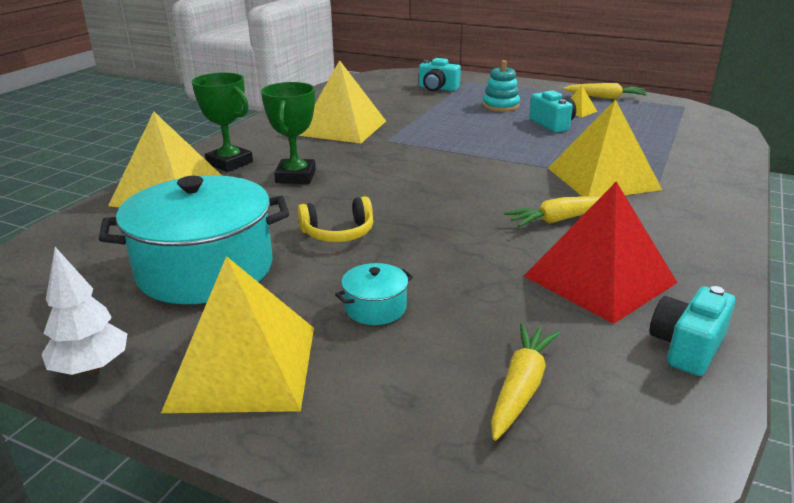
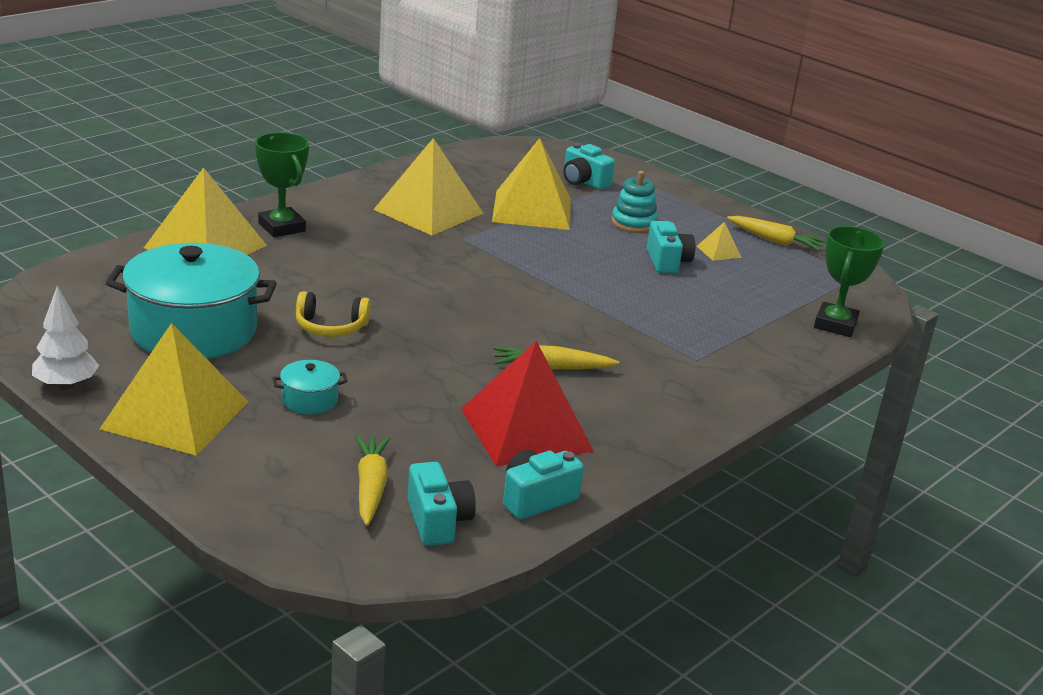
camera: 15 degrees right, 0 degrees up
(296, 176) = (335, 259): green trophy -> green trophy (835, 325)
(521, 387) = (371, 487): yellow carrot -> yellow carrot turned 45 degrees counterclockwise
(603, 178) = (646, 338): yellow pyramid -> yellow pyramid (532, 210)
(626, 406) = (438, 521): none -> turquoise camera

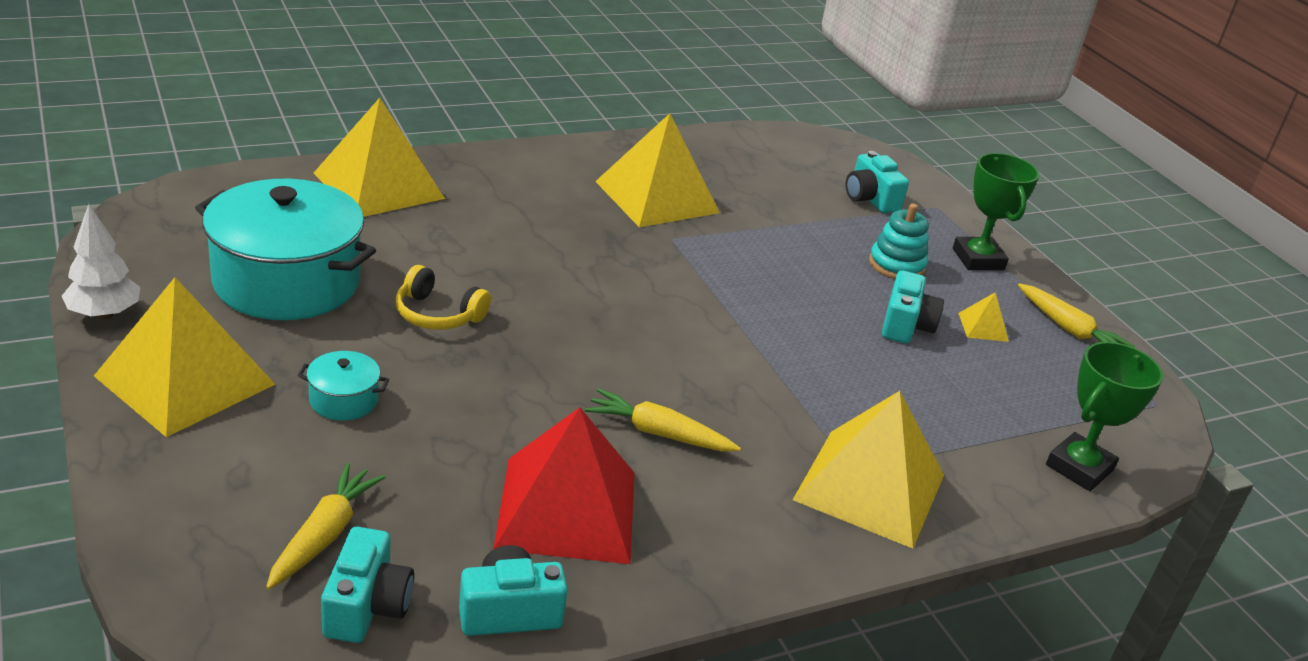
camera: 20 degrees right, 5 degrees up
(282, 227) = (477, 181): green trophy -> green trophy (978, 259)
(532, 210) = (781, 221): yellow pyramid -> yellow pyramid (869, 487)

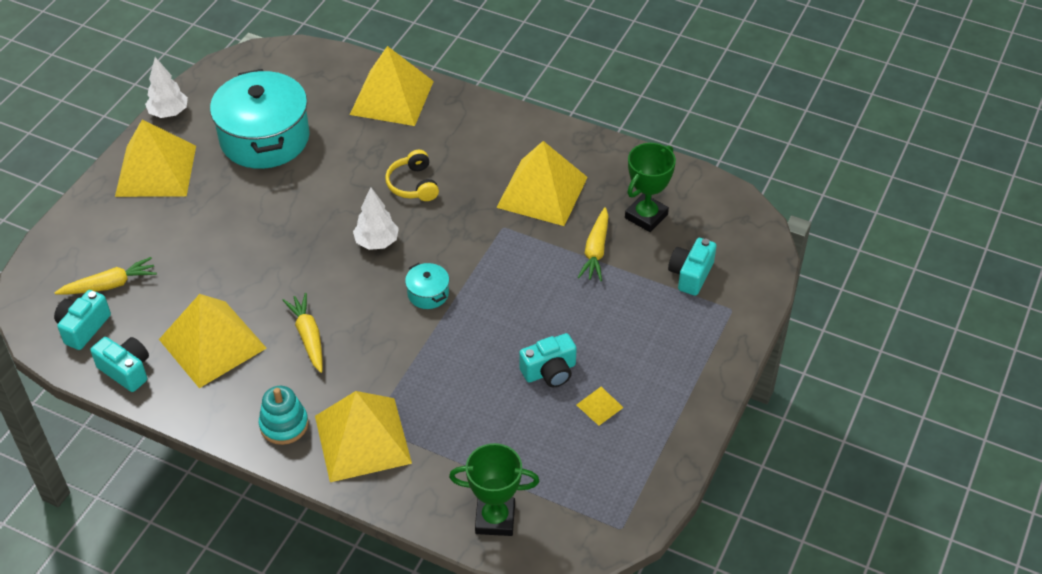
camera: 55 degrees right, 15 degrees up
(343, 400) = (201, 223): turquoise pot -> turquoise pot (428, 294)
(367, 606) = (83, 327): turquoise camera -> turquoise camera turned 150 degrees clockwise
(438, 314) = (306, 200): yellow headphones -> yellow headphones (413, 184)
(566, 509) = (212, 343): red pyramid -> yellow pyramid
(579, 311) = (377, 242): none -> white tree
(896, 265) = (619, 331): turquoise stacking toy -> turquoise stacking toy (284, 425)
(978, 259) = (687, 363): green trophy -> green trophy (646, 216)
(1069, 329) = (657, 447): yellow carrot -> yellow carrot (595, 251)

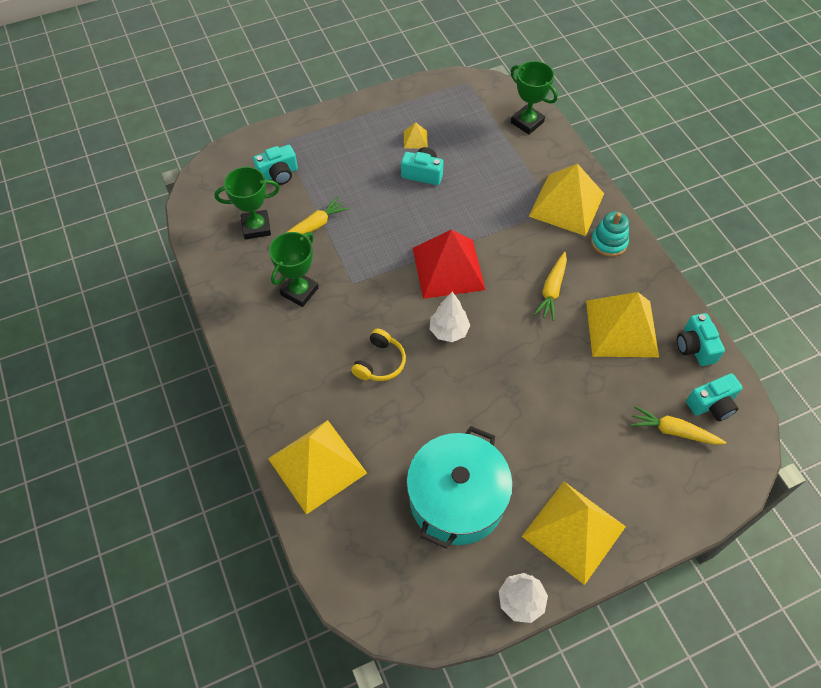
camera: 140 degrees left, 10 degrees up
(428, 294) = (448, 268): turquoise pot -> red pyramid
(542, 192) = (299, 291): yellow pyramid -> green trophy

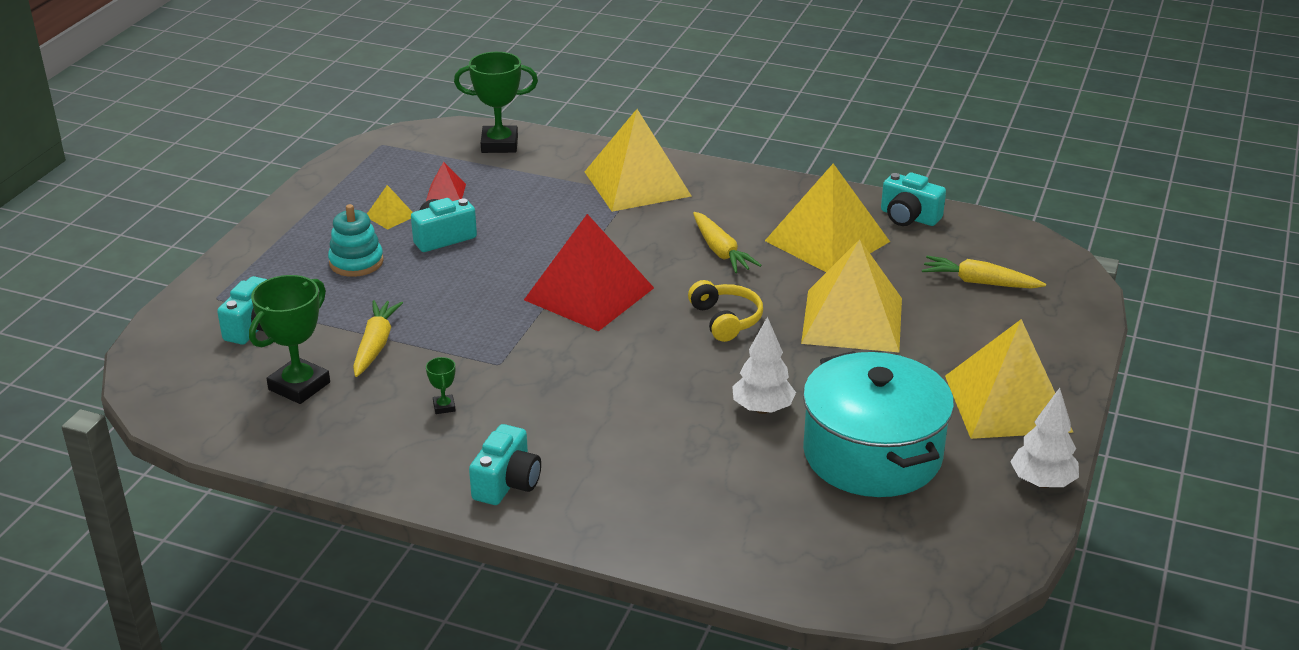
camera: 45 degrees left, 25 degrees down
(299, 291) = (444, 407): green trophy -> green trophy, size x0.45
(317, 465) = (692, 528): yellow pyramid -> yellow pyramid (852, 320)
(380, 362) = (630, 406): yellow headphones -> yellow headphones (726, 320)
(449, 331) = (665, 339): white tree -> white tree (762, 409)
(460, 141) = (446, 192): none -> red pyramid
(609, 242) = (721, 189): turquoise stacking toy -> turquoise stacking toy (356, 262)
(673, 431) = (979, 282): yellow carrot -> yellow carrot turned 45 degrees clockwise
(712, 404) = (981, 246): turquoise camera -> turquoise camera (507, 483)

